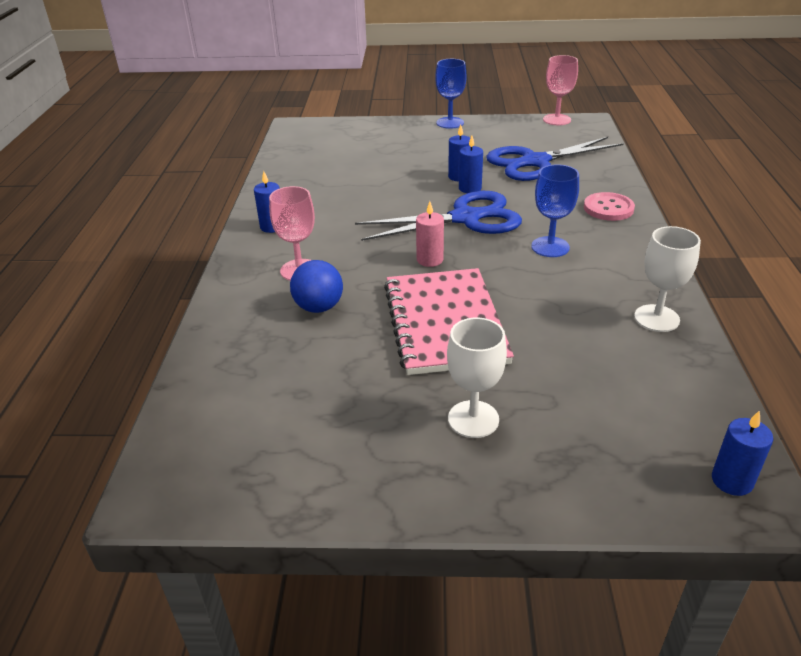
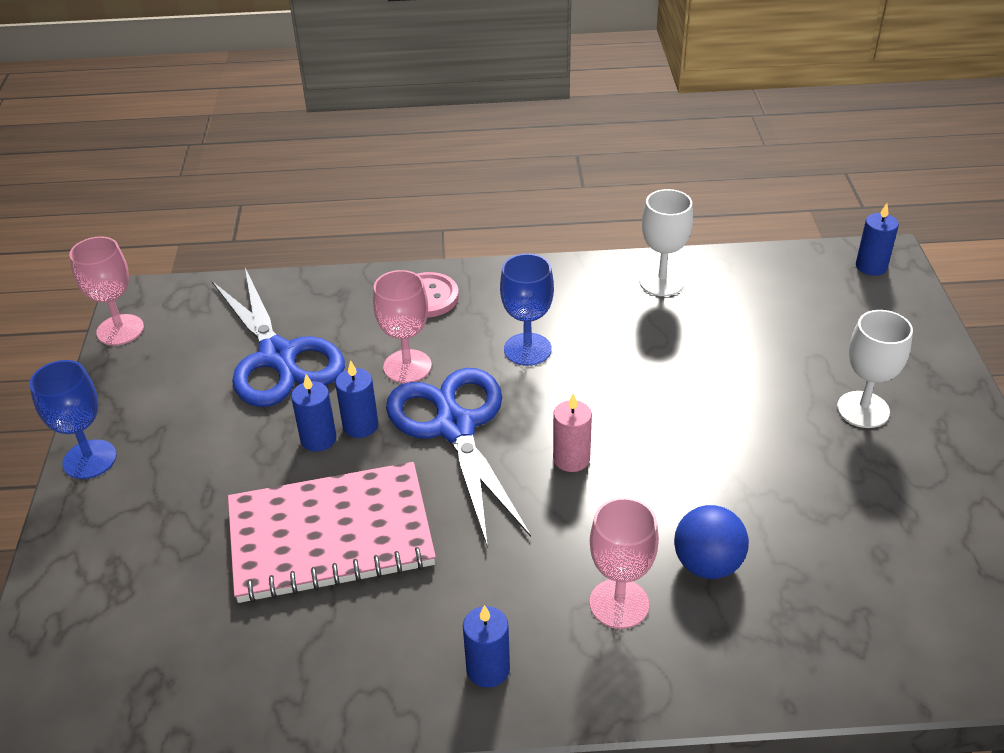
camera: 95 degrees left, 5 degrees up
(444, 323) = (710, 438): pink notebook -> pink notebook (330, 536)
(527, 202) = (407, 366): none -> pink goblet

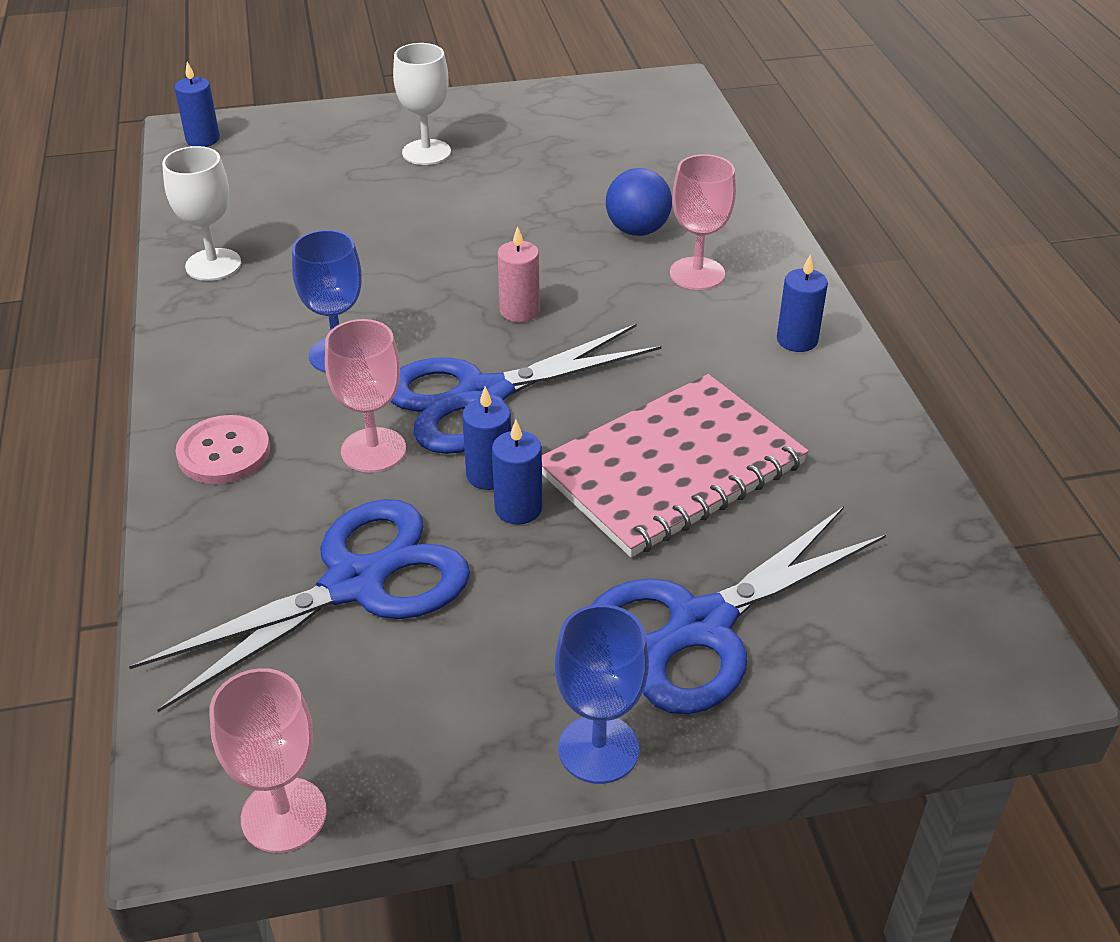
camera: 100 degrees left, 0 degrees up
(160, 527) = (701, 626): none -> blue scissors
(330, 536) = (672, 468): pink notebook -> pink notebook turned 75 degrees clockwise

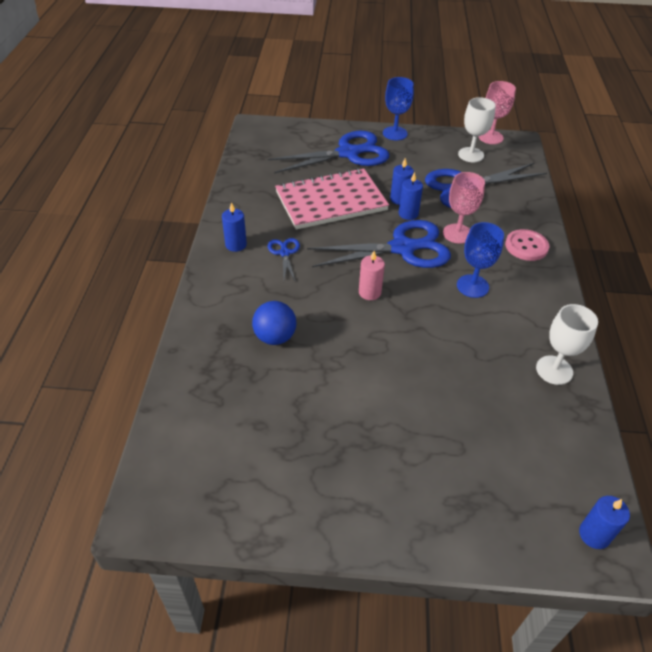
camera: 165 degrees left, 5 degrees up
(426, 152) = (397, 461): white goblet -> white goblet (471, 155)
(697, 274) = (259, 295): pink goblet -> none
(700, 343) = (284, 253): none -> blue scissors

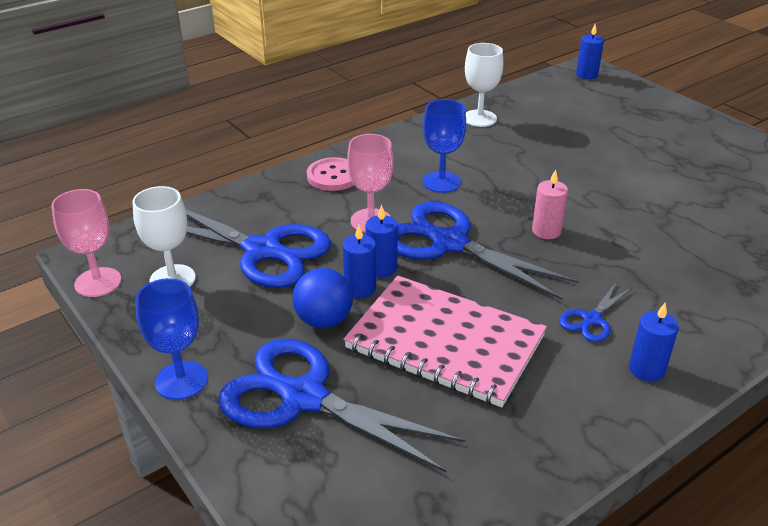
camera: 130 degrees left, 10 degrees down
(275, 337) = (693, 253): blue ball -> blue ball (324, 320)

